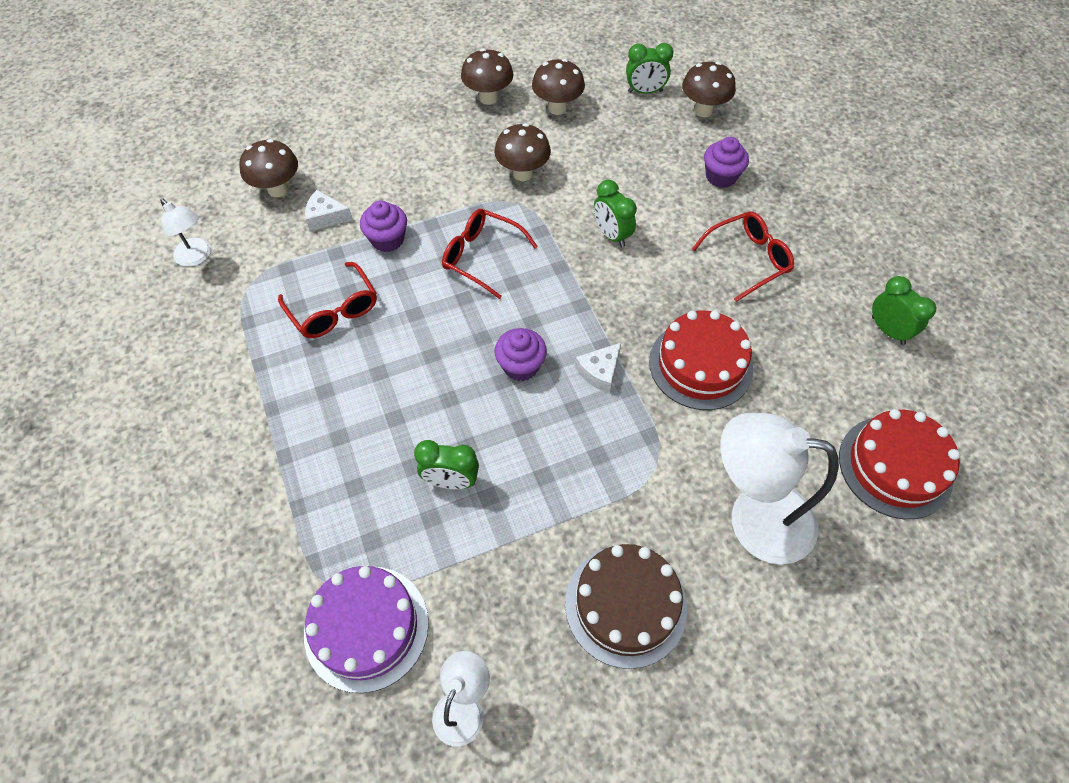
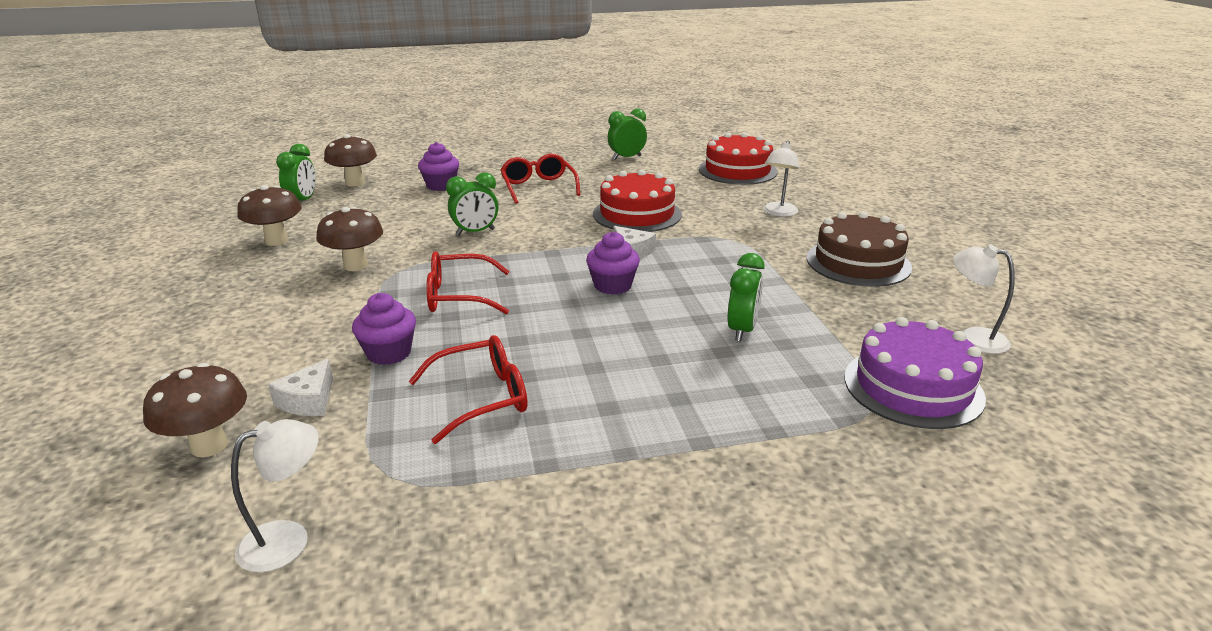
camera: 80 degrees left, 30 degrees down
(481, 256) = (458, 296): red glasses -> red glasses turned 45 degrees clockwise
(488, 98) = (213, 275): brown mushroom -> none
(754, 518) = (778, 213): white lamp -> white lamp, size x0.53

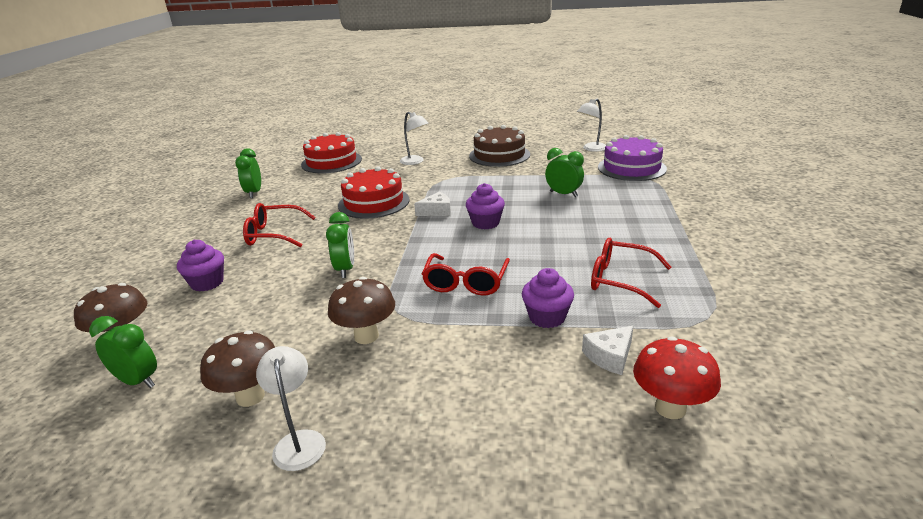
camera: 70 degrees left, 0 degrees up
(209, 446) = (670, 408): brown mushroom -> red mushroom
(288, 540) = (778, 358): white lamp -> white lamp (299, 441)
(308, 400) = (610, 356): white cheese -> white cheese turned 105 degrees clockwise
(483, 397) = (620, 280): red glasses -> red glasses turned 60 degrees counterclockwise

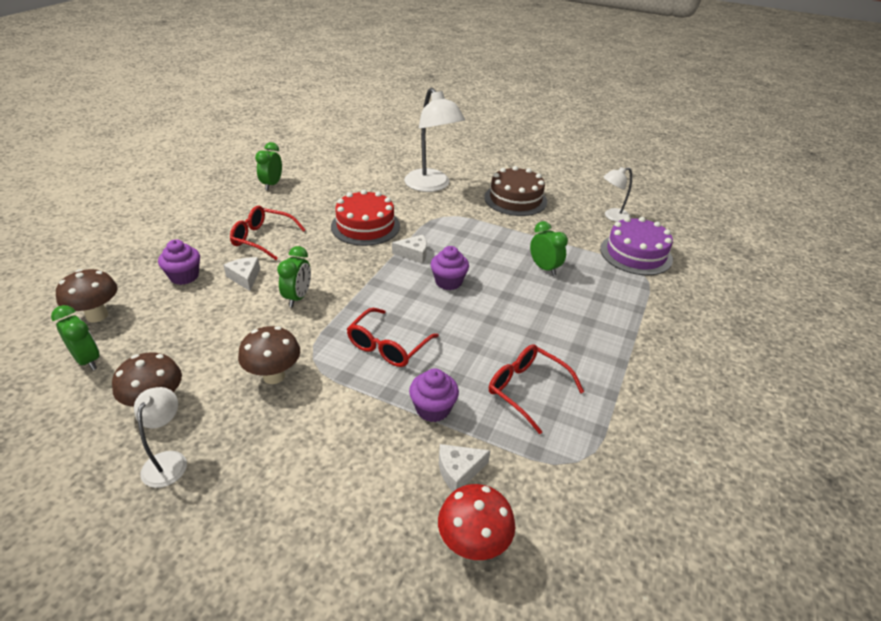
camera: 15 degrees right, 10 degrees up
(276, 268) = (245, 277): none -> white cheese
(331, 162) = (357, 164): red cake -> none
(415, 162) = (431, 186): white lamp -> white lamp, size x1.90

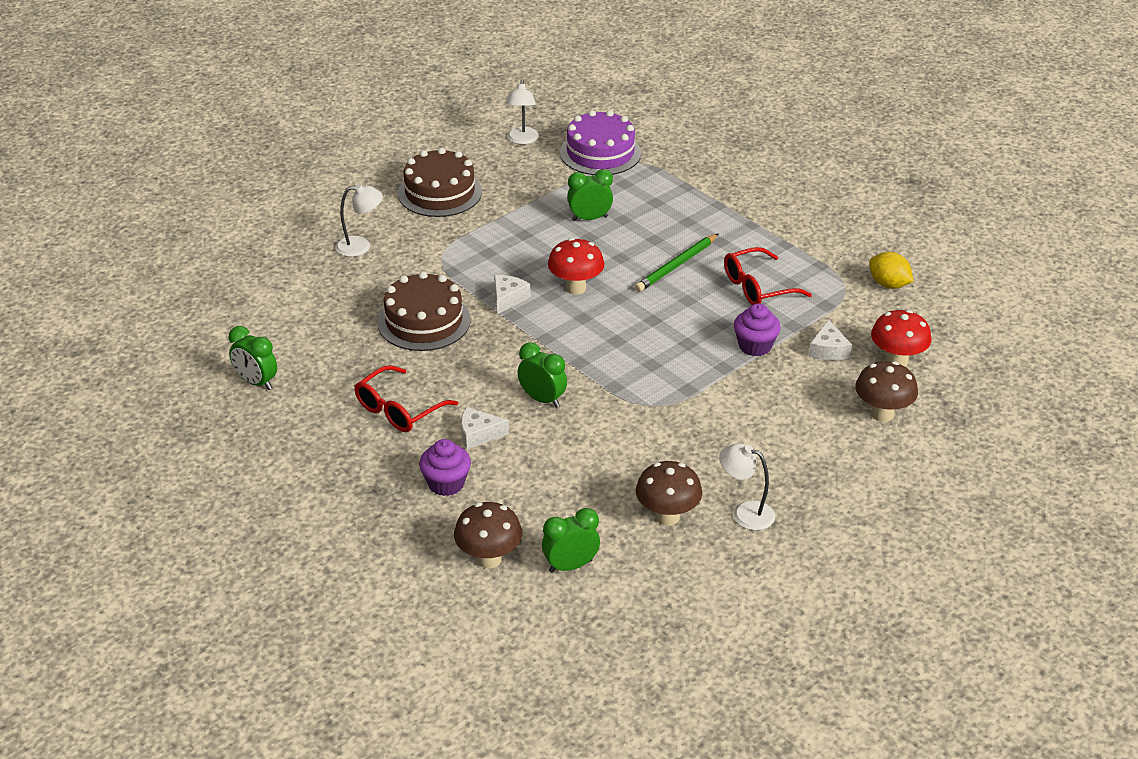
camera: 65 degrees left, 0 degrees up
(274, 376) = (664, 434): brown mushroom -> brown mushroom (882, 414)
(365, 226) = (424, 321): red cake -> brown cake
(388, 346) = (658, 353): red glasses -> none
(431, 186) = (360, 246): white lamp -> white lamp, size x0.53
(448, 282) = (575, 288): purple cupcake -> red mushroom
(520, 329) = (676, 265): none -> green pencil
(613, 502) = (888, 284): none -> yellow lemon

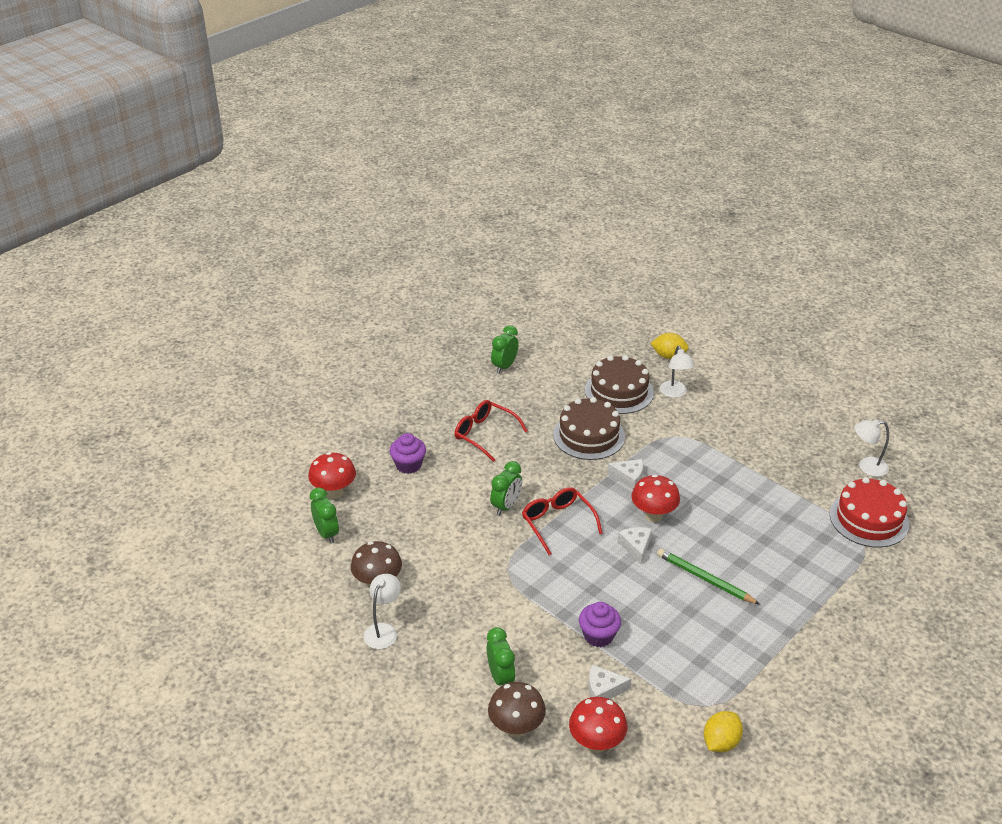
camera: 85 degrees right, 0 degrees up
(284, 242) = (668, 356): none -> yellow lemon
(439, 193) = (763, 426): brown cake -> brown cake (619, 391)
(478, 434) = (462, 476): white cheese -> white cheese (636, 547)
(489, 559) = (334, 492): brown mushroom -> red mushroom
(589, 218) = (758, 518): green clock -> green clock (501, 677)
(600, 153) = (869, 519): purple cake -> red cake
(757, 287) = (687, 637): red glasses -> red glasses (557, 523)

